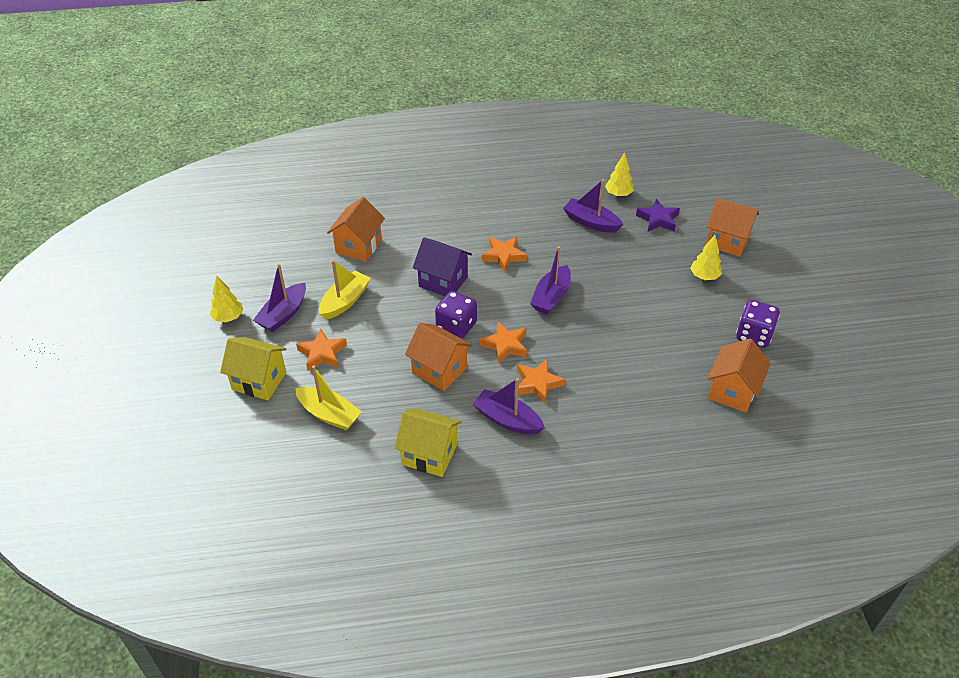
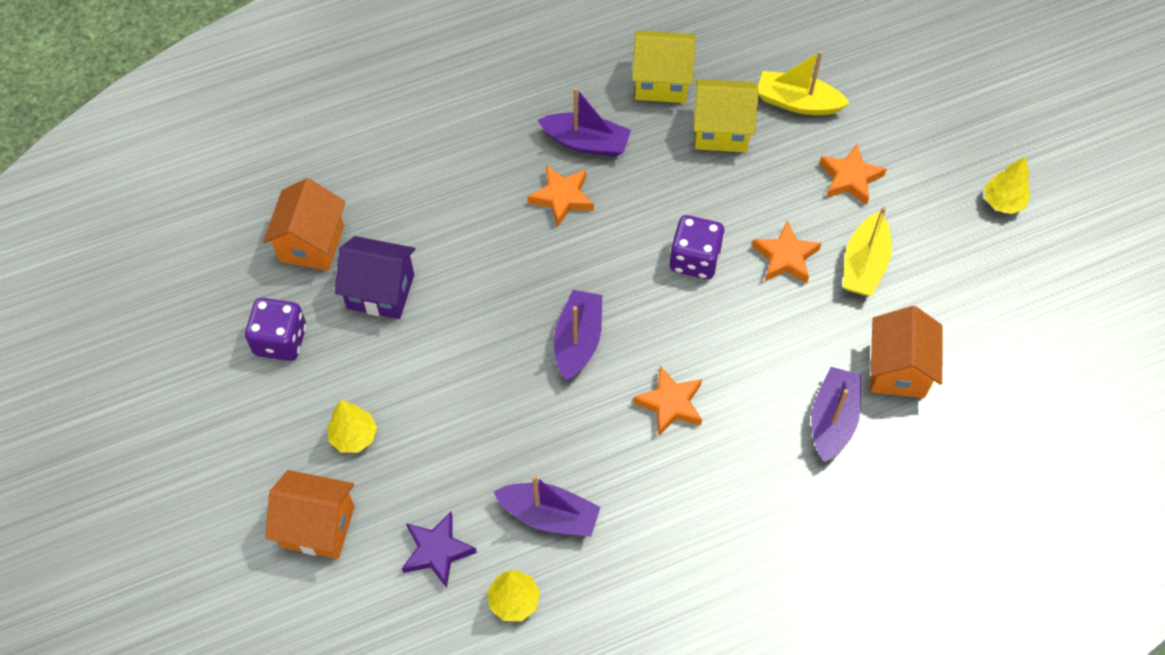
camera: 165 degrees right, 15 degrees up
(259, 381) = (904, 124): yellow house -> yellow house (721, 130)
(283, 314) = (934, 223): purple boat -> purple boat (833, 419)
(439, 370) = (691, 189): orange house -> none
(443, 281) = (742, 332): purple house -> purple house (380, 291)
(505, 345) = (619, 244): orange star -> orange star (785, 257)

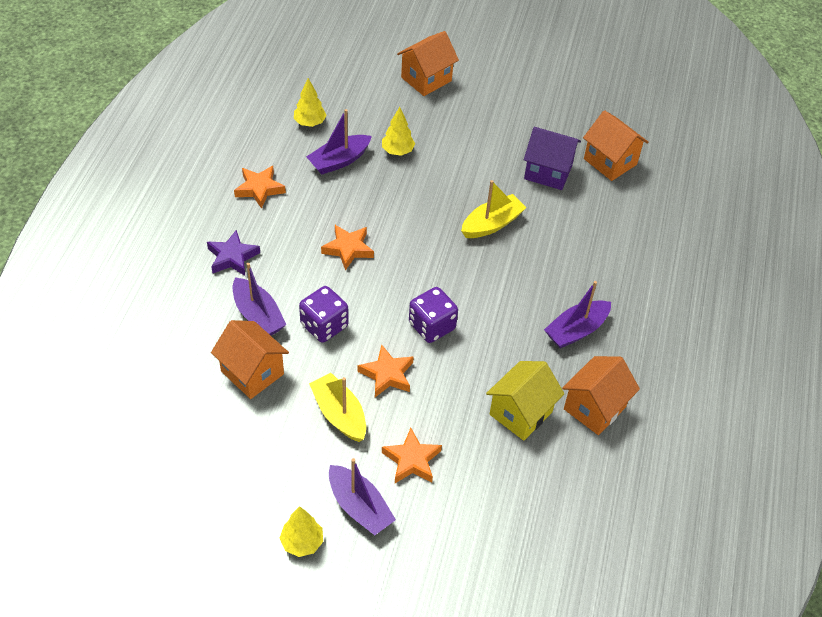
camera: 125 degrees right, 10 degrees down
(280, 340) = (553, 118): purple dice -> purple dice (324, 326)
(354, 436) = (464, 115): yellow tree -> yellow tree (397, 151)
(380, 291) = (548, 172): purple house -> purple house turned 60 degrees clockwise
(437, 551) = (366, 111): purple star -> purple star (232, 257)
(562, 198) = (541, 290): orange star -> orange star (259, 189)
(578, 341) = (430, 235): purple boat -> purple boat (359, 507)
(661, 82) = (594, 408): yellow house -> orange house
(797, 102) = (505, 479): yellow boat -> yellow boat (492, 224)

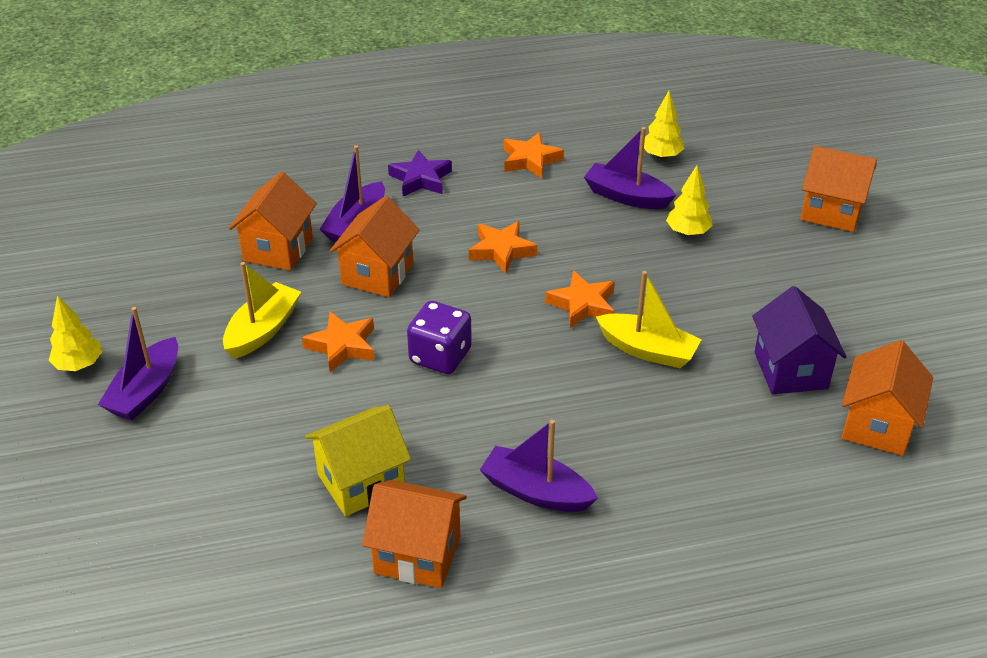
camera: 65 degrees right, 10 degrees down
(324, 326) = (377, 274): purple dice -> orange house
(412, 460) = (232, 410): orange star -> orange star (582, 305)
(520, 413) = (361, 482): yellow house -> yellow house turned 45 degrees counterclockwise

